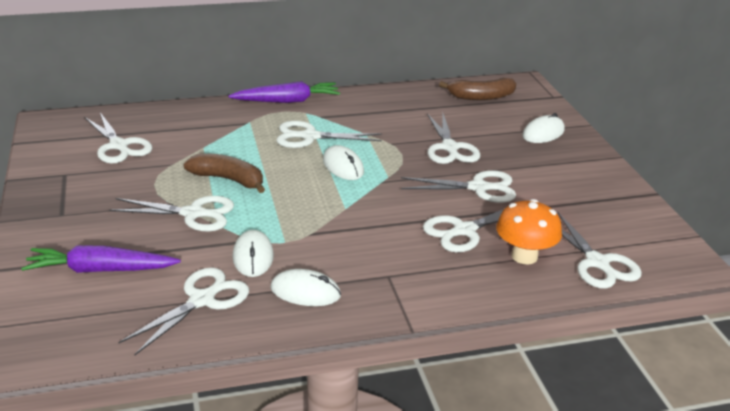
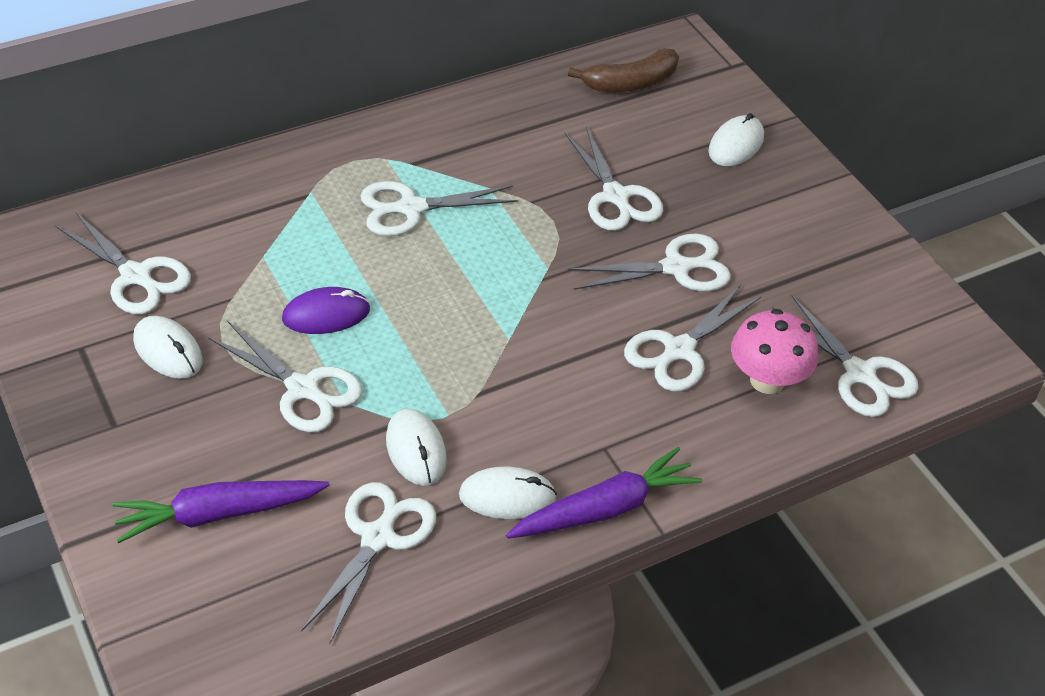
camera: 15 degrees left, 15 degrees up
(193, 214) = (303, 389): white scissors -> white scissors turned 45 degrees clockwise
(228, 179) = (326, 314): brown banana -> purple mouse
(287, 101) = (351, 138): purple carrot -> purple carrot (605, 509)
(343, 166) = (478, 259): white mouse -> white mouse (168, 350)
(524, 256) = (767, 380): orange mushroom -> pink mushroom

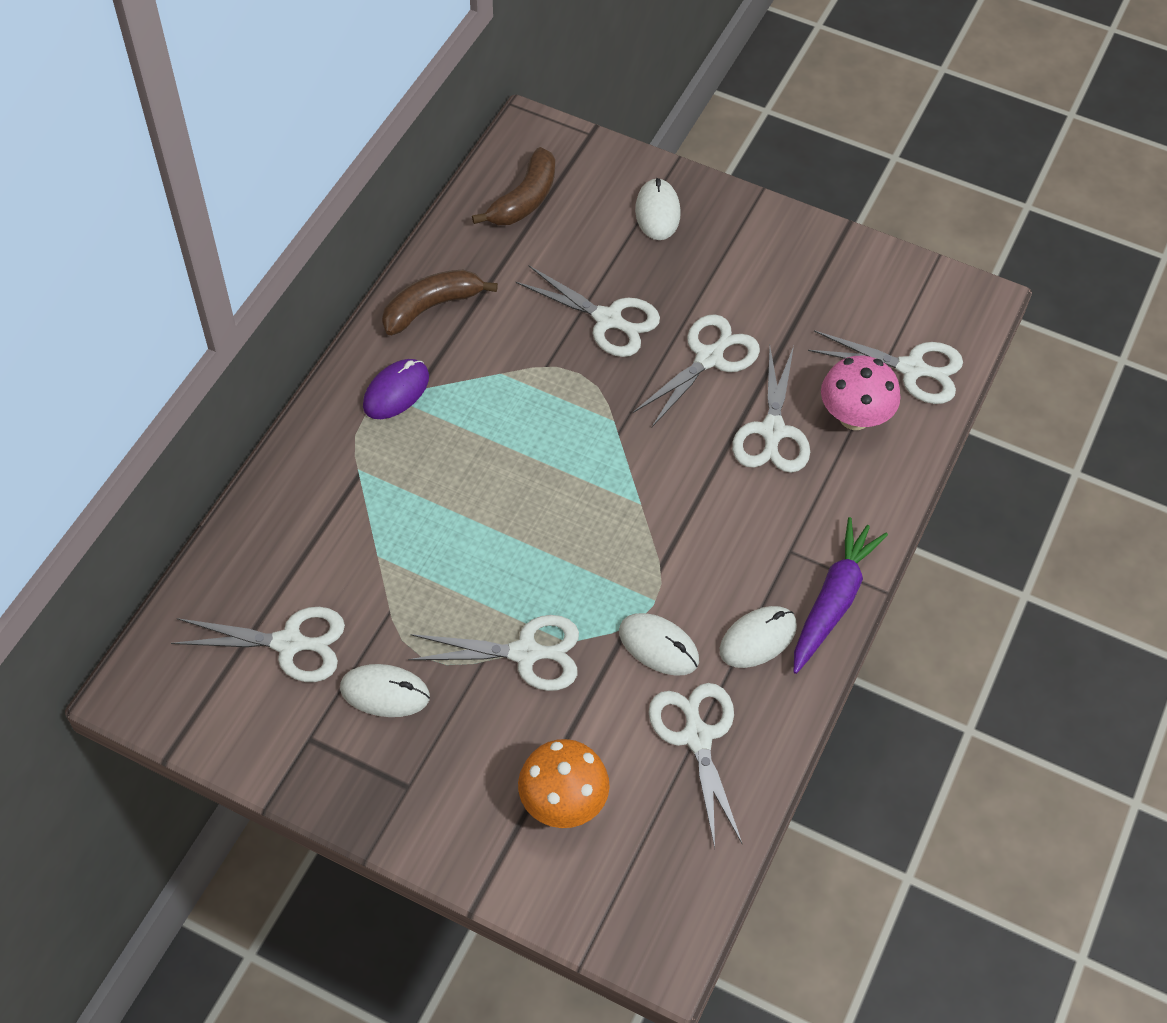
camera: 35 degrees left, 10 degrees up
(218, 514) = (563, 802): purple carrot -> orange mushroom
(326, 314) = (481, 575): purple mouse -> purple mouse (396, 391)
(411, 208) = (456, 432): white scissors -> none
(480, 116) = (431, 307): none -> brown banana

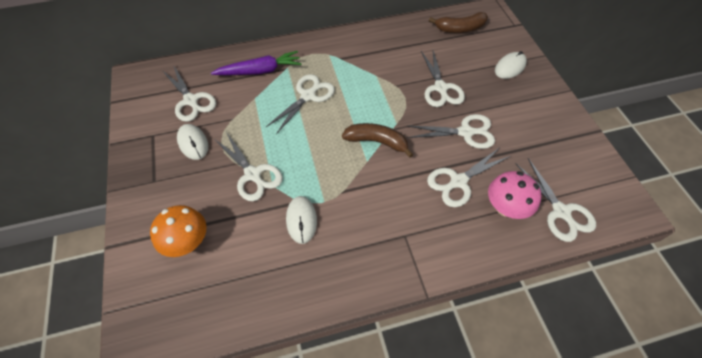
camera: 50 degrees right, 0 degrees up
(396, 391) = (332, 54): purple mouse -> none
(431, 307) = (380, 38): brown banana -> brown banana (377, 142)
(697, 737) = (267, 272): white scissors -> white scissors (308, 96)
(758, 639) = (344, 258): white mouse -> none
(833, 601) = (397, 275): purple carrot -> purple carrot (260, 71)

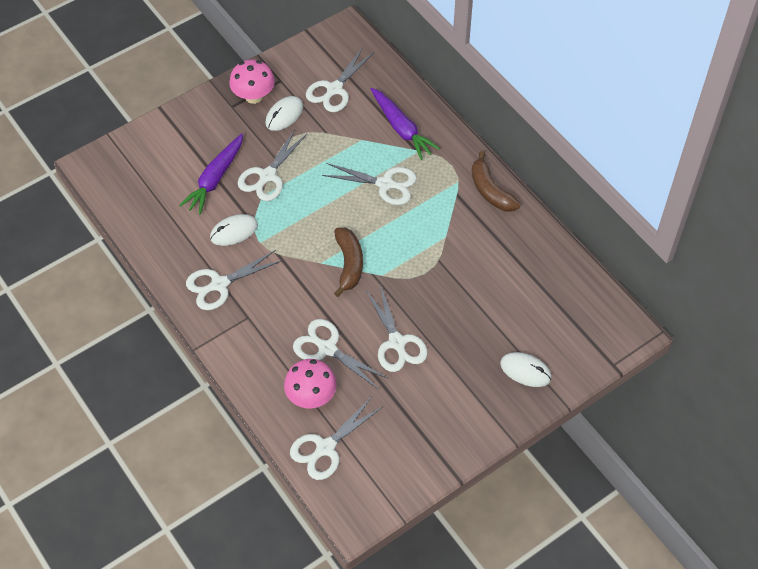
camera: 70 degrees right, 0 degrees up
(155, 160) = (254, 96): none -> pink mushroom
(188, 242) = (183, 158): orange mushroom -> none
(231, 219) = (215, 179): none -> purple carrot
(440, 88) = (454, 304): white scissors -> white scissors (219, 284)
(460, 28) = (573, 303): brown banana -> brown banana (490, 191)

